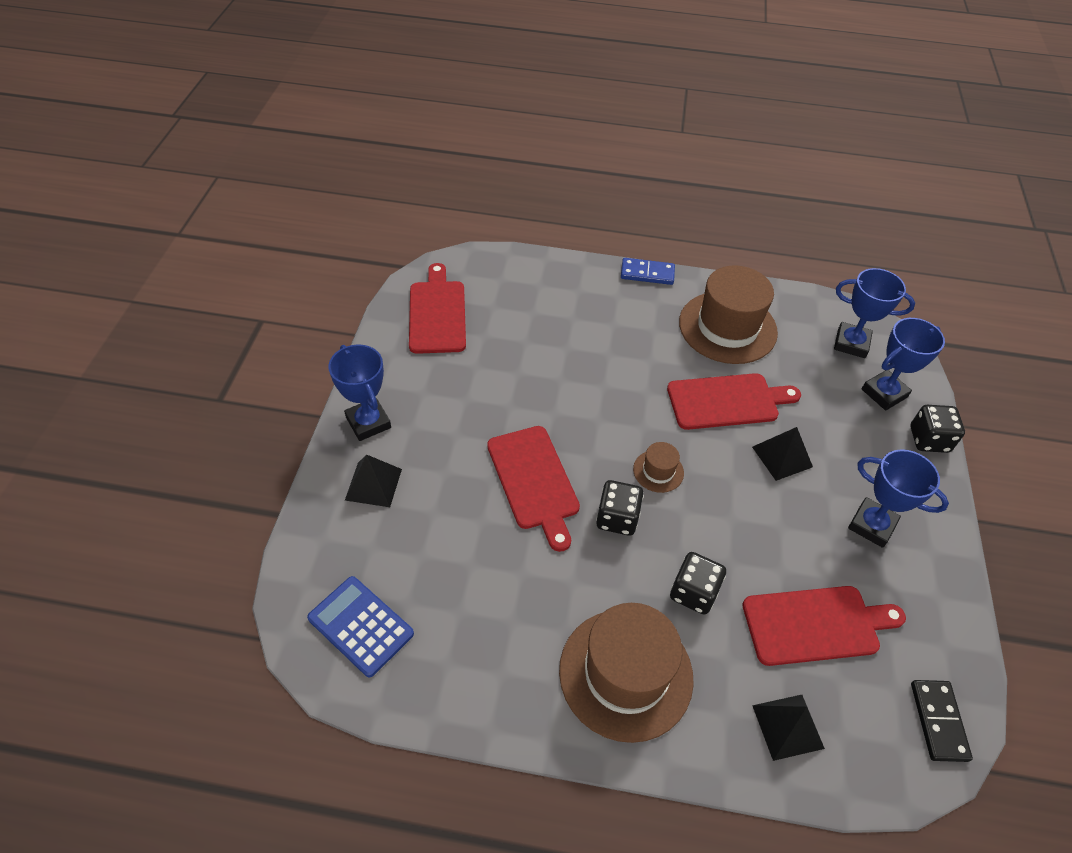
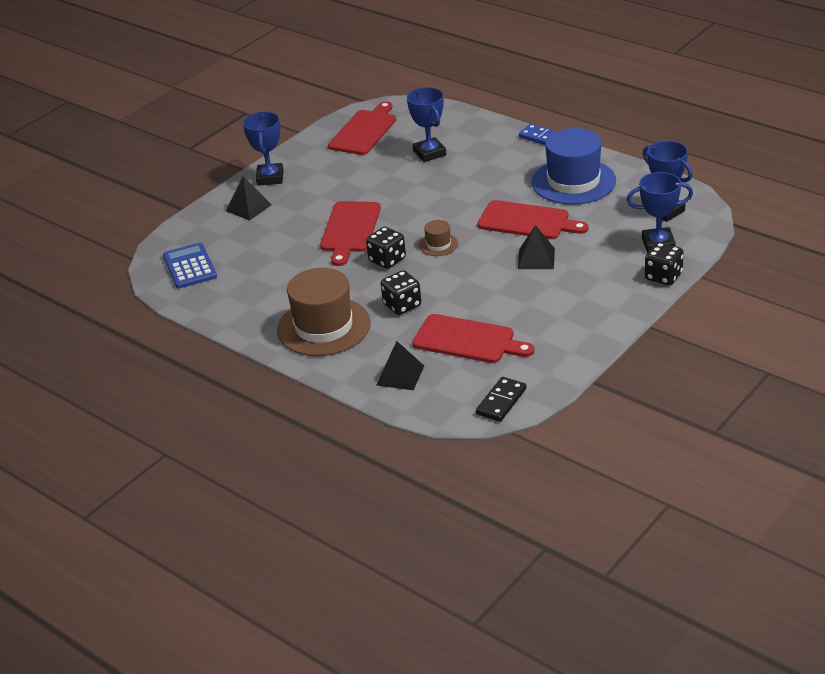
camera: 35 degrees right, 15 degrees down
(727, 327) = (573, 181): brown hat -> blue hat
(871, 525) = (563, 307): blue trophy -> blue trophy (429, 153)

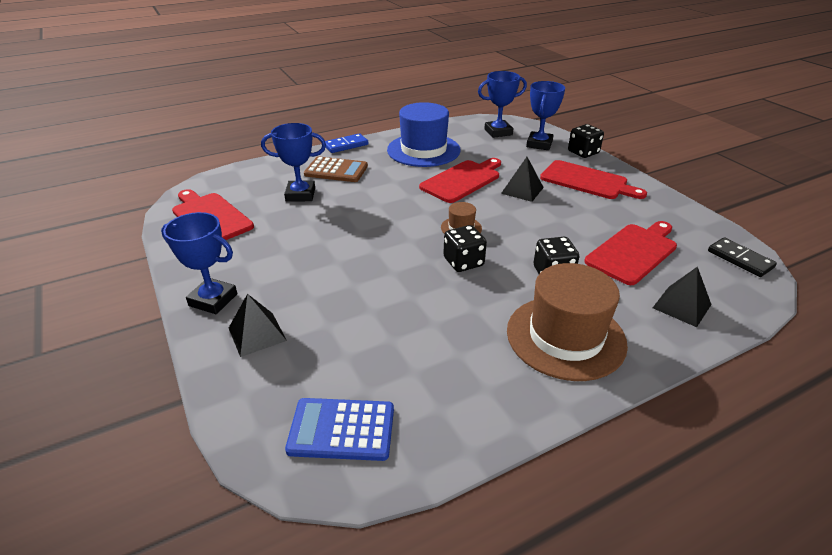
camera: 70 degrees left, 0 degrees up
(350, 230) = (385, 271): red cutting board -> red cutting board (587, 181)
(487, 152) = (336, 170): none -> brown calculator

